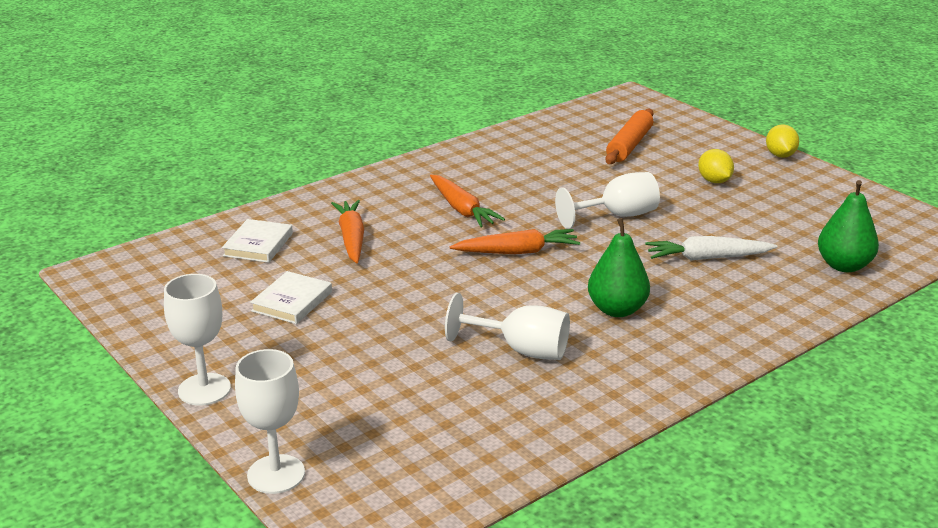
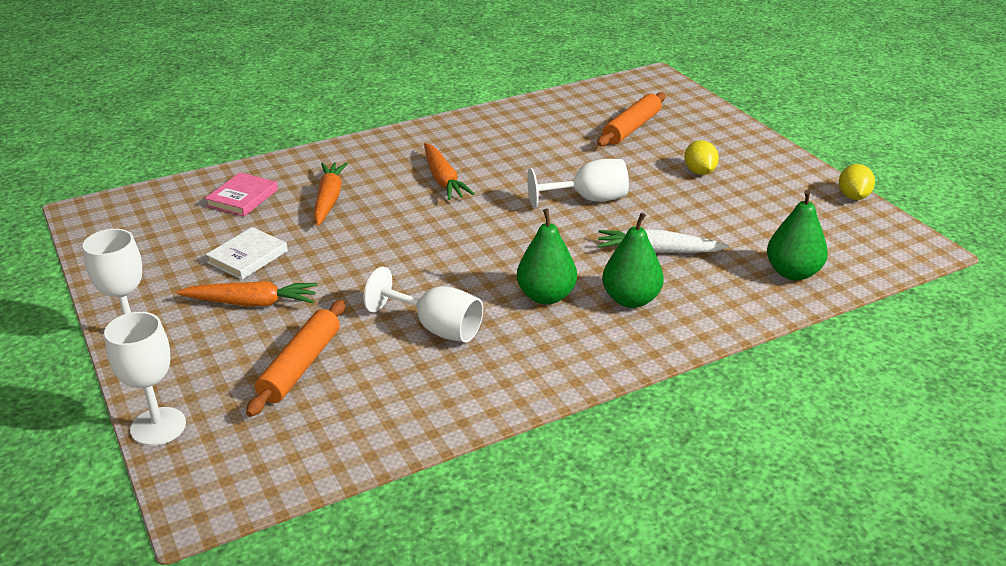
camera: 10 degrees right, 5 degrees up
(258, 245) = (242, 198): white book -> pink book
(399, 400) = (300, 366): none -> orange rolling pin
(517, 252) = (476, 227): orange carrot -> orange carrot (251, 303)
(701, 305) = (631, 300): none -> green pear
(780, 155) = (777, 150): yellow lemon -> yellow lemon (853, 196)

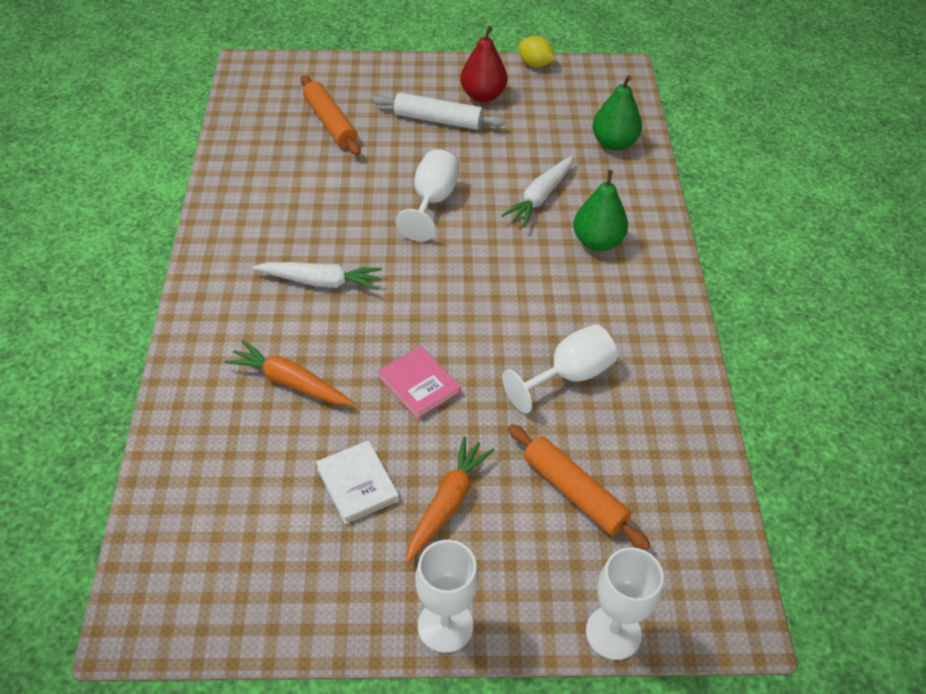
camera: 65 degrees left, 15 degrees up
(242, 198) = (227, 456): pink book -> pink book (419, 385)
(443, 180) = (321, 282): orange carrot -> white carrot
(546, 296) = (563, 289): green pear -> none
(699, 172) = (438, 120): yellow lemon -> white rolling pin
(764, 183) = (483, 96): none -> red pear

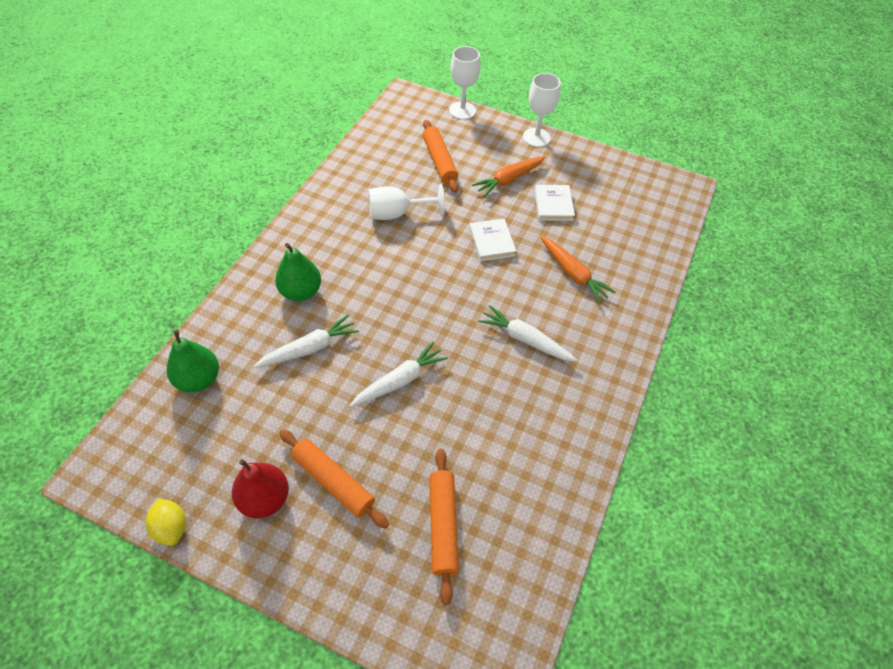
camera: 155 degrees left, 5 degrees up
(419, 385) = (492, 242): pink book -> white book
(432, 201) = (400, 381): white goblet -> white carrot
(438, 120) = (333, 481): white rolling pin -> orange rolling pin

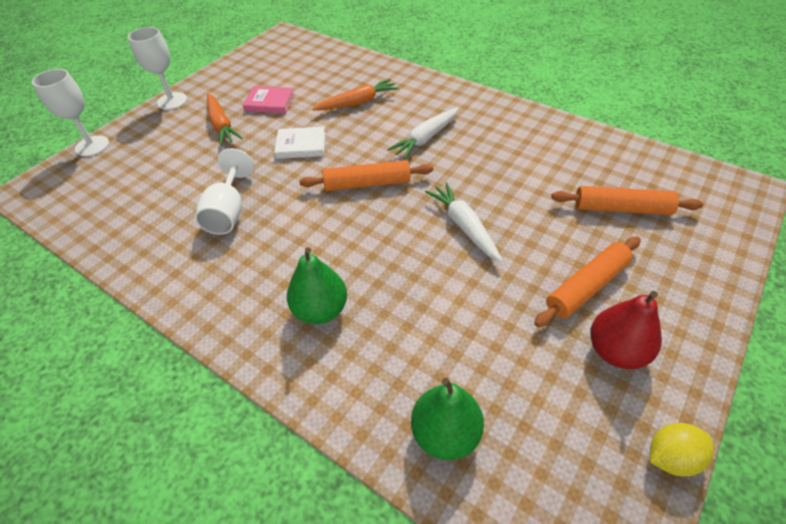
camera: 75 degrees left, 5 degrees down
(309, 348) = (411, 303): white carrot -> none
(439, 161) = (163, 171): orange rolling pin -> orange rolling pin (367, 184)
(553, 205) = (270, 102): white book -> pink book

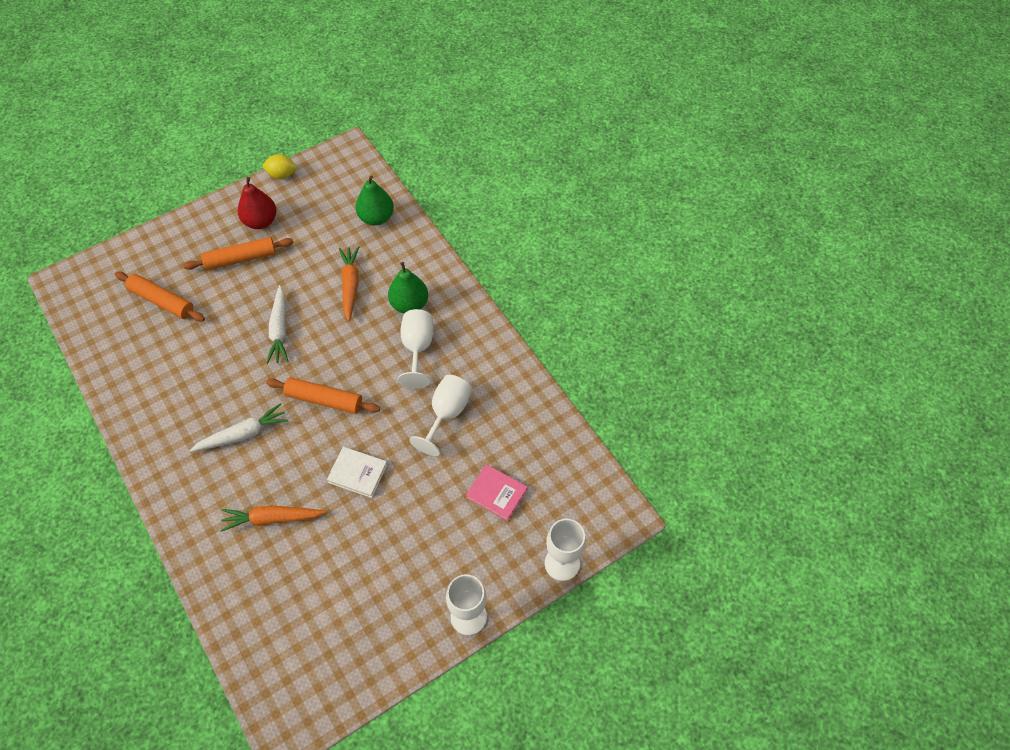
camera: 160 degrees left, 10 degrees up
(221, 125) = (424, 542): orange carrot -> orange carrot (350, 285)
(270, 102) = (362, 562): pink book -> pink book (496, 493)
(287, 262) = (417, 348): none -> white goblet

